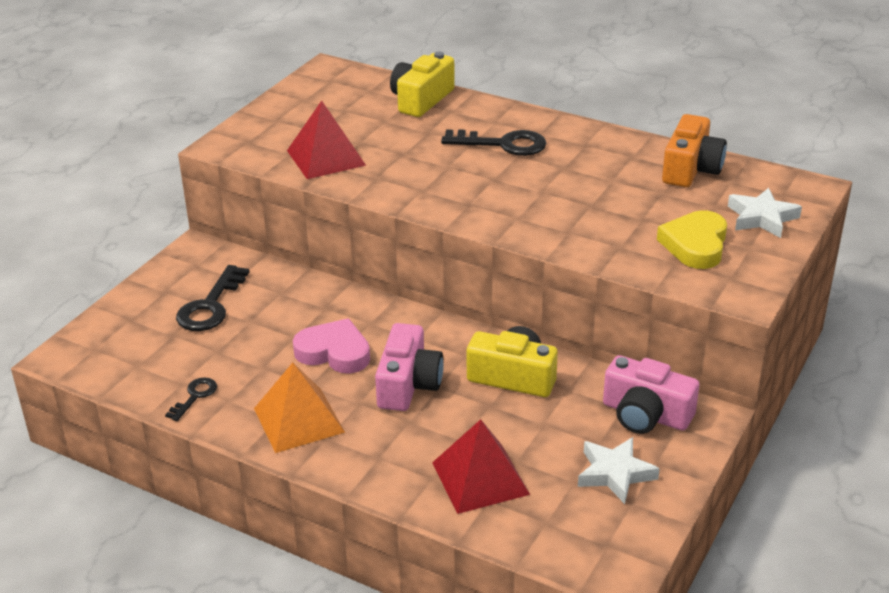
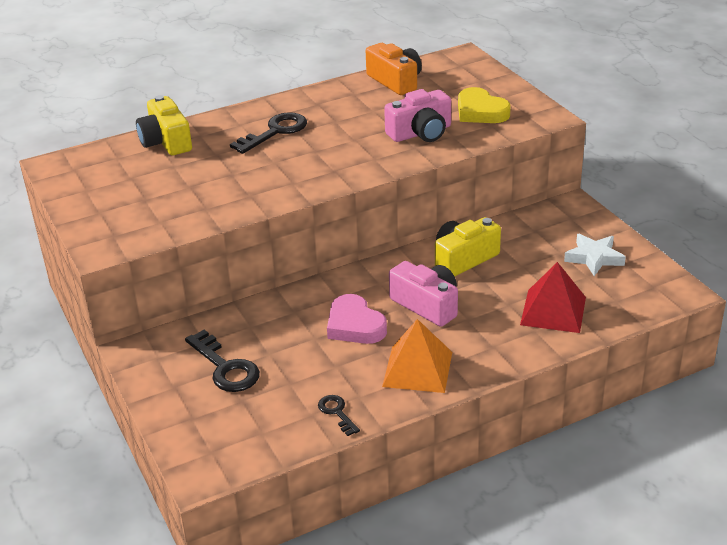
camera: 55 degrees left, 0 degrees up
(326, 157) = (191, 207): red pyramid -> none
(334, 352) = (355, 325): pink heart -> pink heart turned 90 degrees counterclockwise
(645, 414) = (550, 225): pink camera -> pink camera (421, 133)
(762, 218) = (477, 81): white star -> none

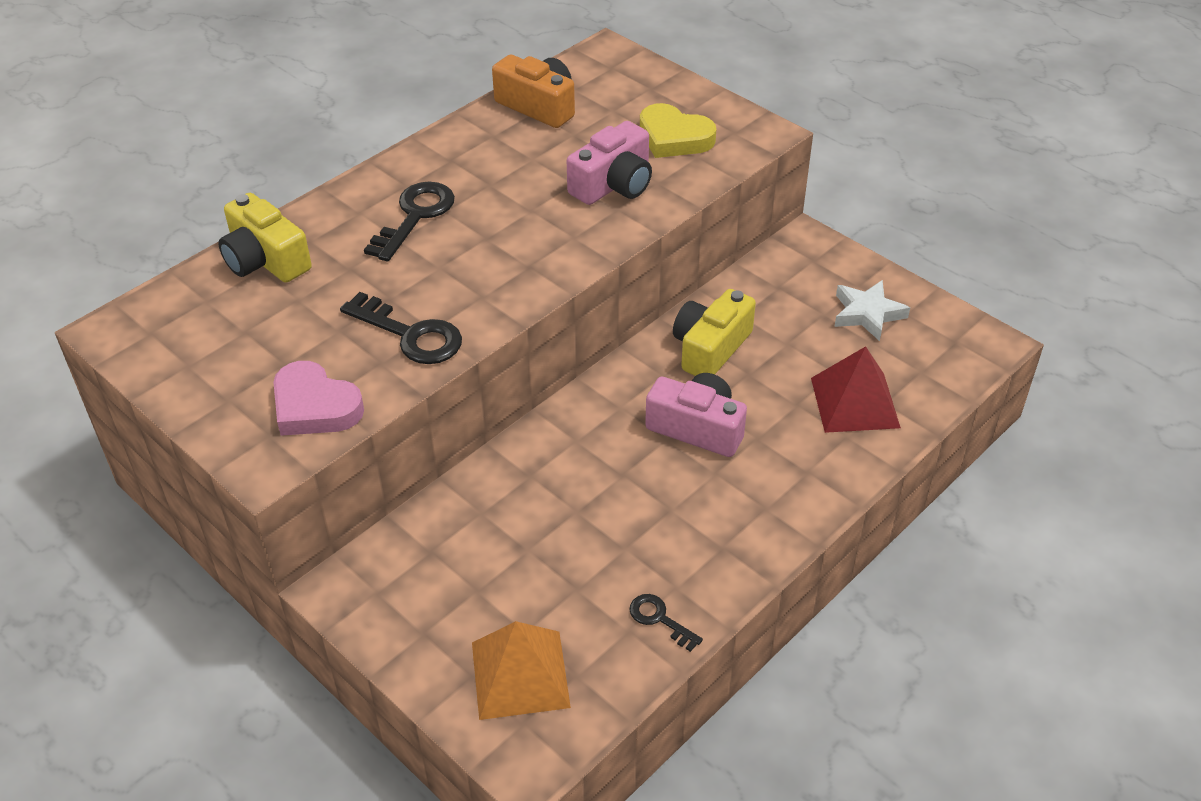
camera: 20 degrees left, 10 degrees up
(225, 368) = (479, 586): black key -> black key (411, 335)
(355, 325) = (620, 480): pink heart -> pink heart (315, 406)
(417, 369) = (730, 527): orange pyramid -> orange pyramid (520, 674)

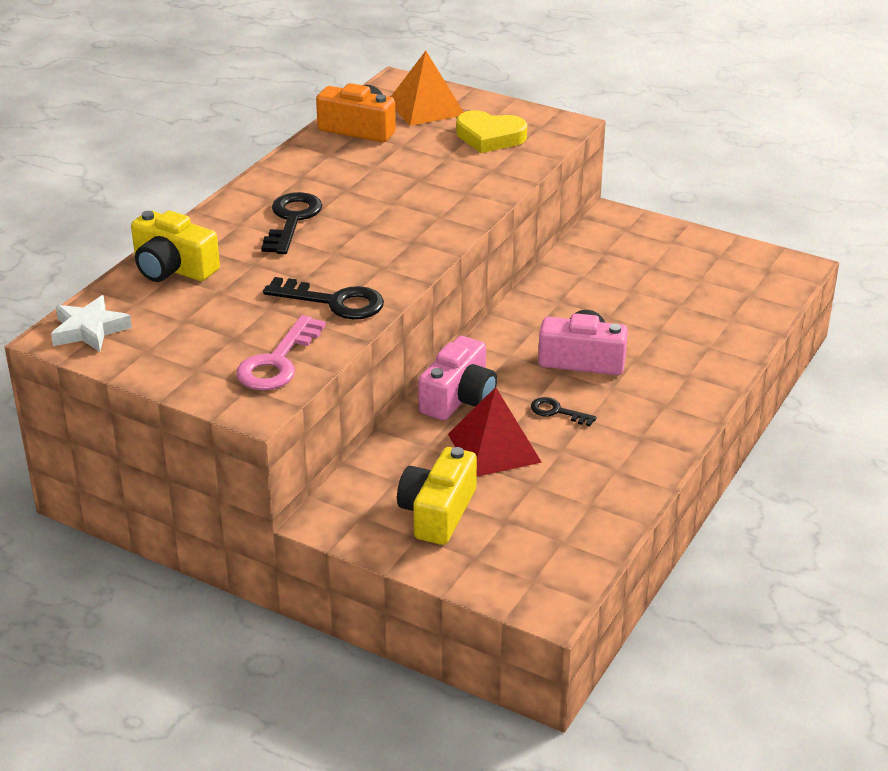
camera: 15 degrees left, 10 degrees down
(315, 406) = (277, 362): pink heart -> pink key
(520, 674) = (514, 549): orange pyramid -> orange pyramid (426, 107)
(613, 184) = (455, 176): pink camera -> pink camera (459, 398)
(659, 619) = (612, 493): black key -> black key (557, 412)
(710, 348) = (567, 303): yellow camera -> yellow camera (437, 512)
(854, 402) = (705, 323): red pyramid -> red pyramid (494, 448)
(867, 314) = (688, 260): white star -> white star (89, 330)

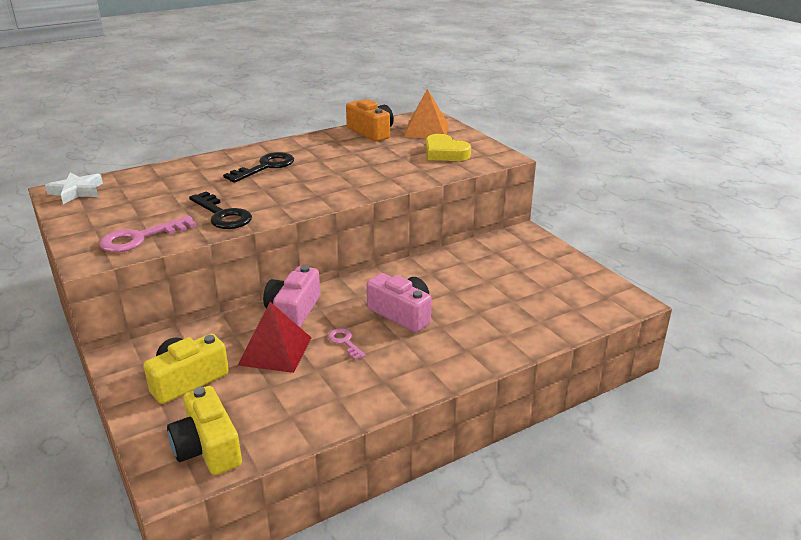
camera: 30 degrees right, 5 degrees down
(173, 268) = (166, 174): yellow camera -> yellow camera (207, 448)
(459, 398) = (293, 311): pink camera -> pink camera turned 135 degrees clockwise
(557, 412) = (345, 342): black key -> pink key

